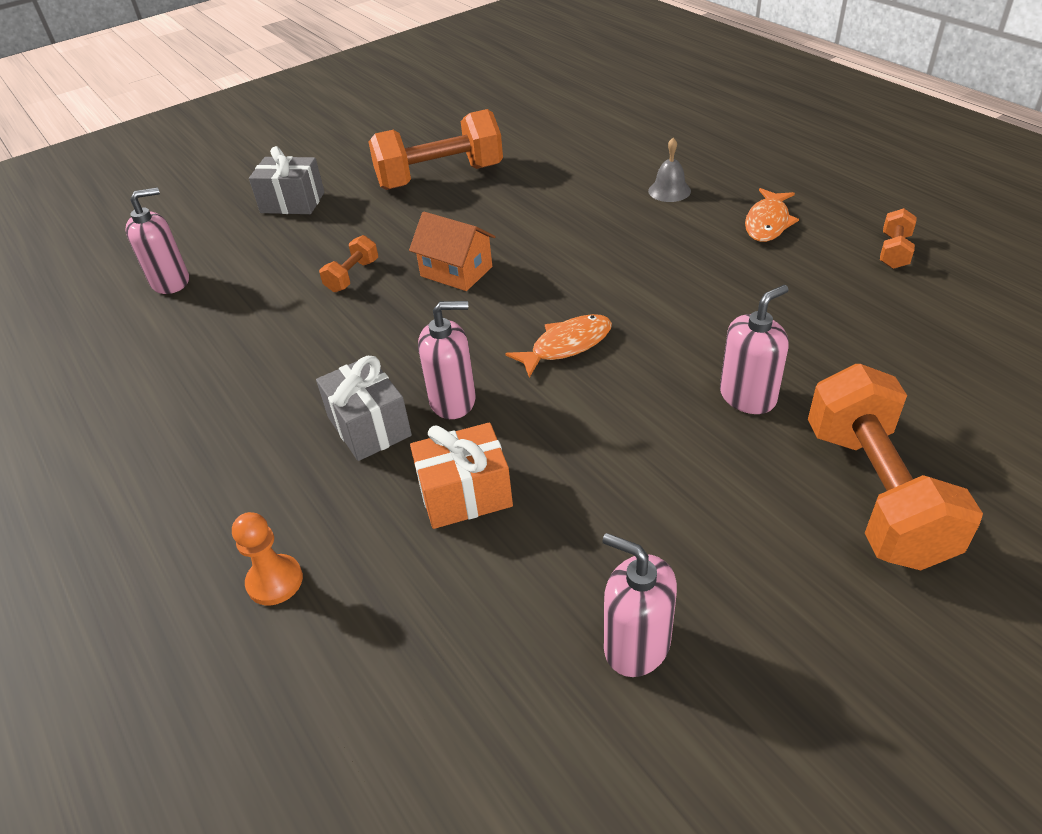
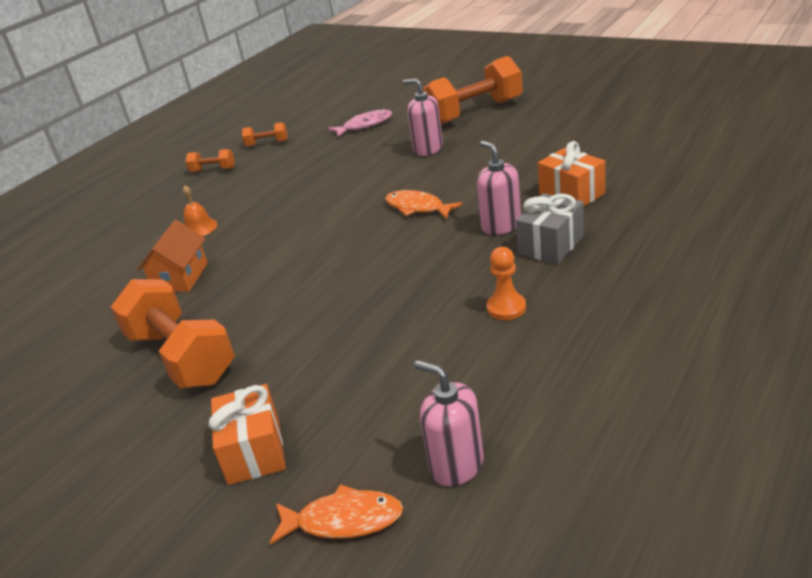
camera: 110 degrees left, 10 degrees down
(275, 581) = (693, 222): orange pawn -> orange pawn (506, 308)
(292, 202) = (254, 451): grey gift -> orange gift
(352, 276) = (382, 333): orange dumbbell -> orange dumbbell (213, 170)
(456, 271) = (351, 281): orange house -> orange house (180, 277)
(636, 645) = (610, 131): pink soap dispenser -> none
(669, 191) = (199, 228): grey bell -> orange bell
(768, 223) = (241, 183): orange fish -> orange fish (343, 520)
(903, 351) = (365, 125): none -> pink fish

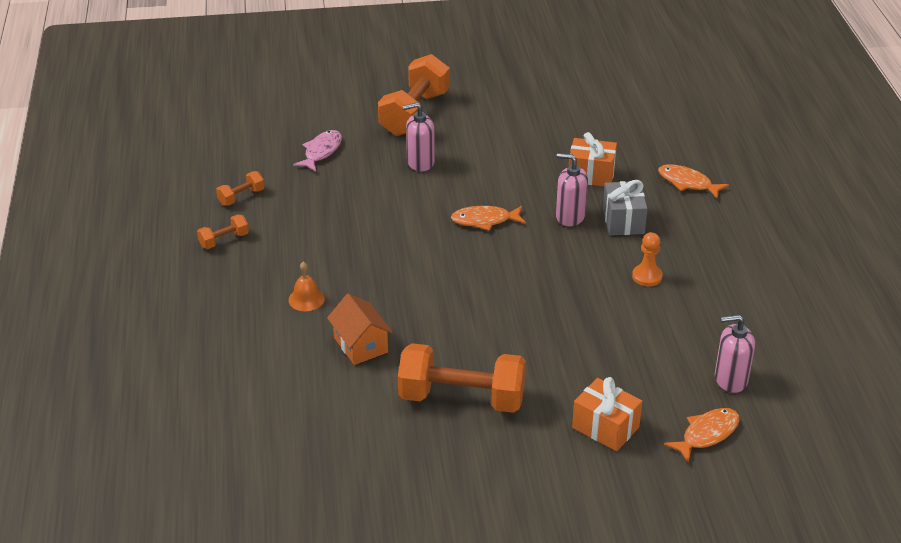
camera: 45 degrees left, 5 degrees up
(673, 228) = (687, 183): none -> orange fish

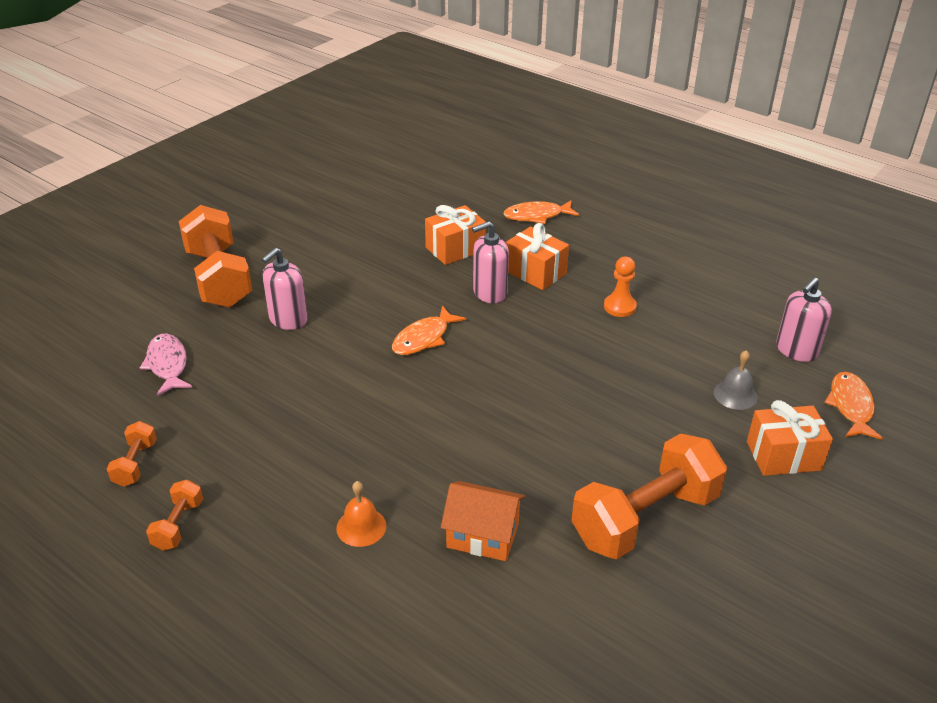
camera: 45 degrees left, 0 degrees up
(623, 221) = (535, 272): grey gift -> orange gift
(635, 376) = (735, 395): none -> grey bell

